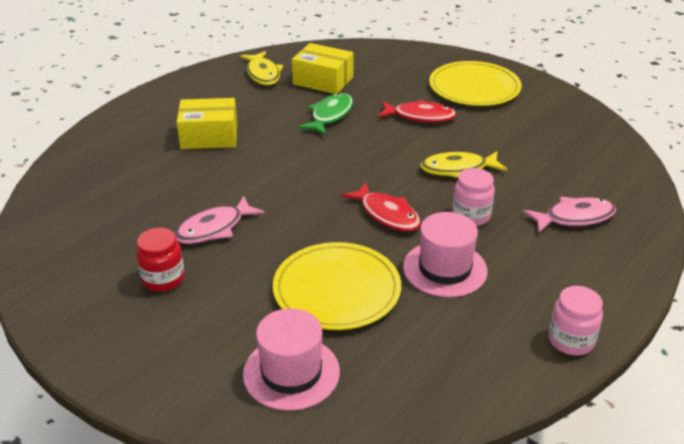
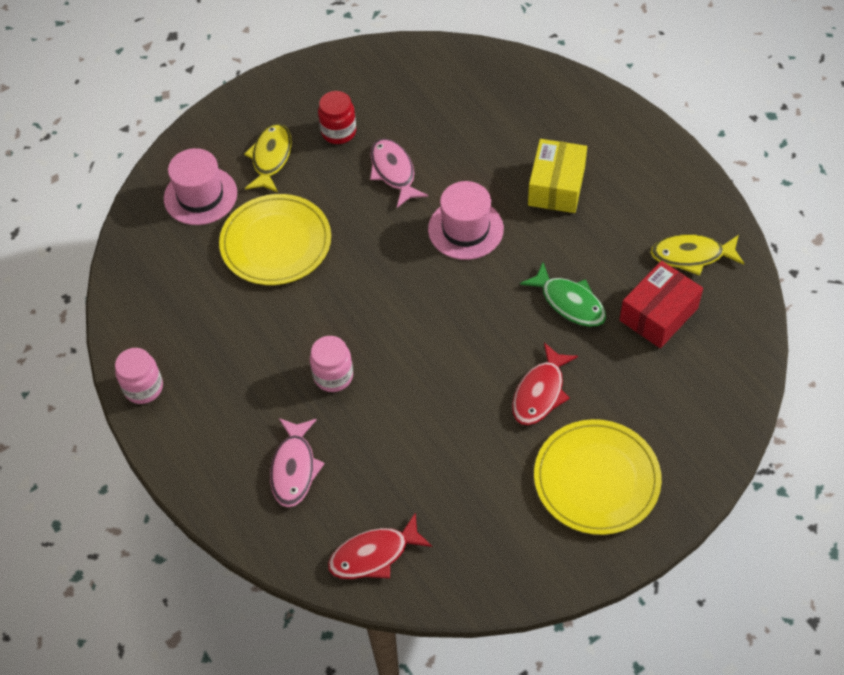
camera: 110 degrees right, 20 degrees up
(323, 81) = (658, 314): yellow box -> red box
(387, 214) = (363, 306): red fish -> red fish (374, 555)
(445, 269) = (267, 328): pink hat -> pink hat (465, 229)
(458, 169) = (417, 393): yellow fish -> yellow fish (271, 158)

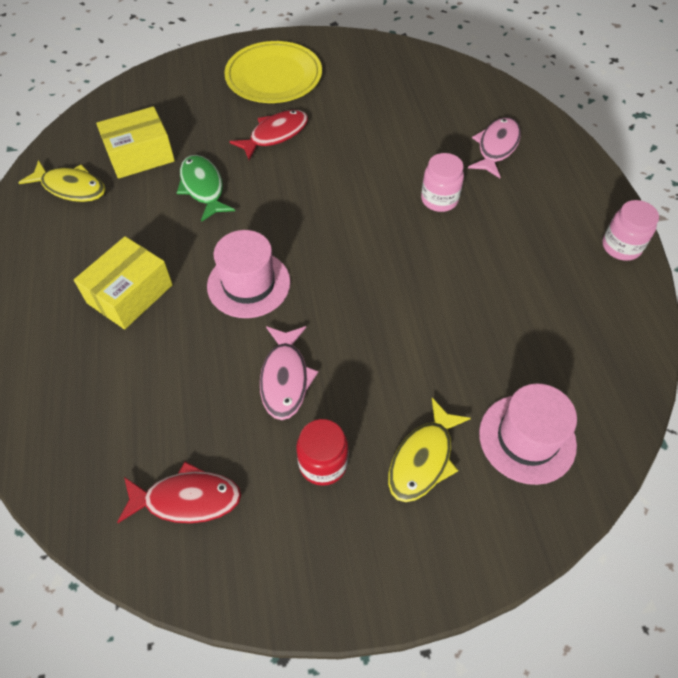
camera: 160 degrees left, 0 degrees up
(276, 242) = (452, 343): yellow plate -> none
(374, 555) = (454, 83): red fish -> red fish (187, 499)
(658, 314) = (140, 155): red box -> yellow box

